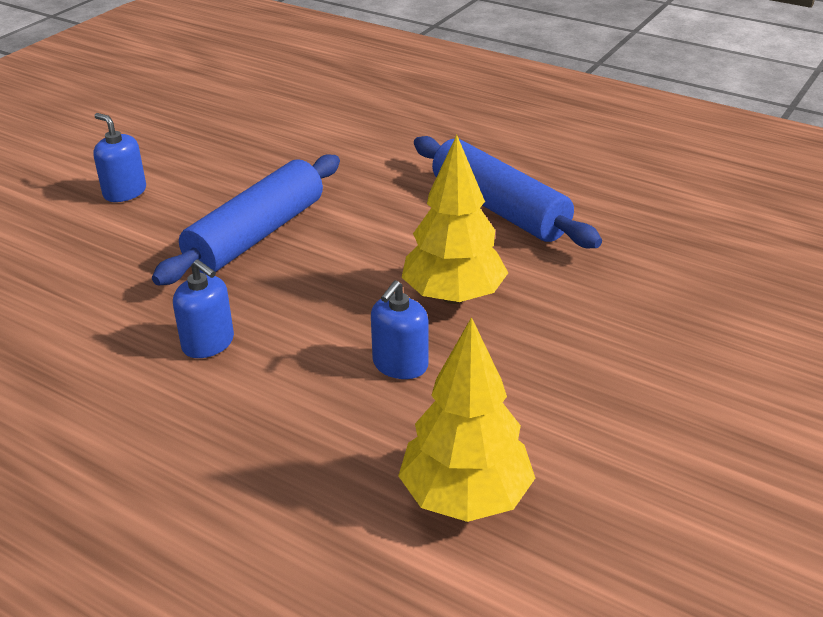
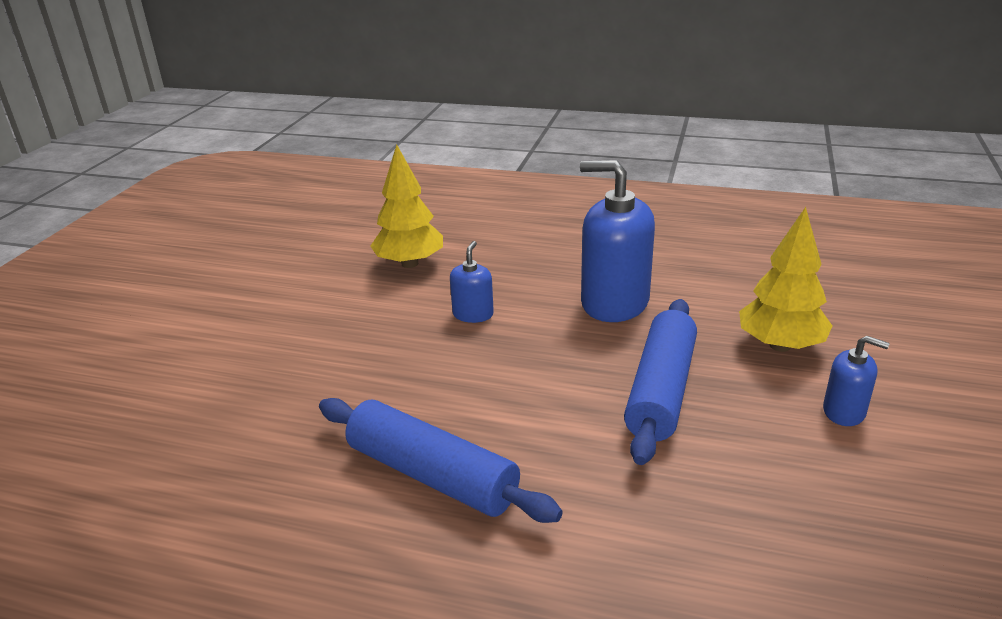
camera: 165 degrees right, 5 degrees down
(208, 343) = (614, 302): blue soap dispenser -> blue soap dispenser, size x2.01
(453, 296) = (451, 368): yellow tree -> yellow tree (780, 345)

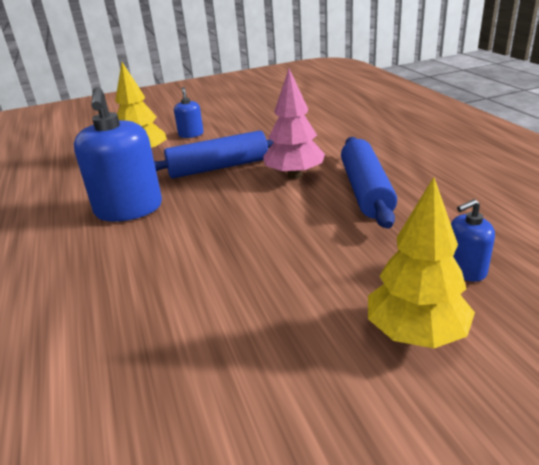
camera: 125 degrees left, 0 degrees up
(410, 263) = (124, 342): yellow tree -> yellow tree (416, 333)
(473, 314) = (195, 254): blue soap dispenser -> blue soap dispenser (465, 270)
(554, 440) = (294, 175): none -> pink tree

